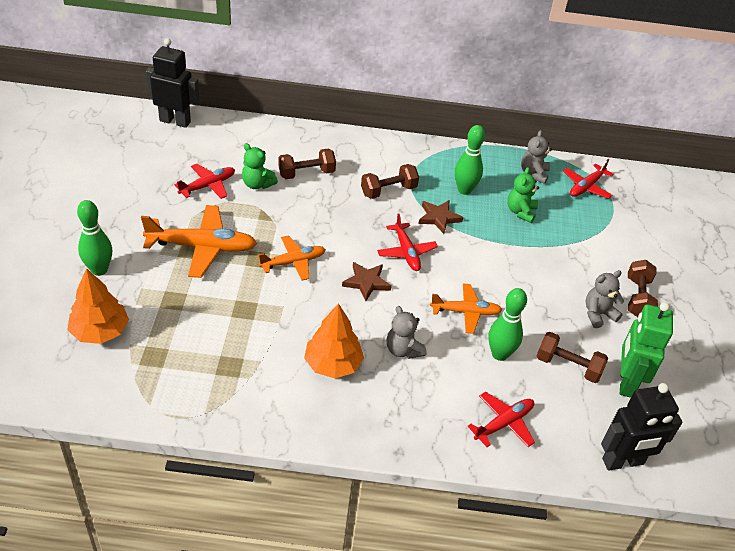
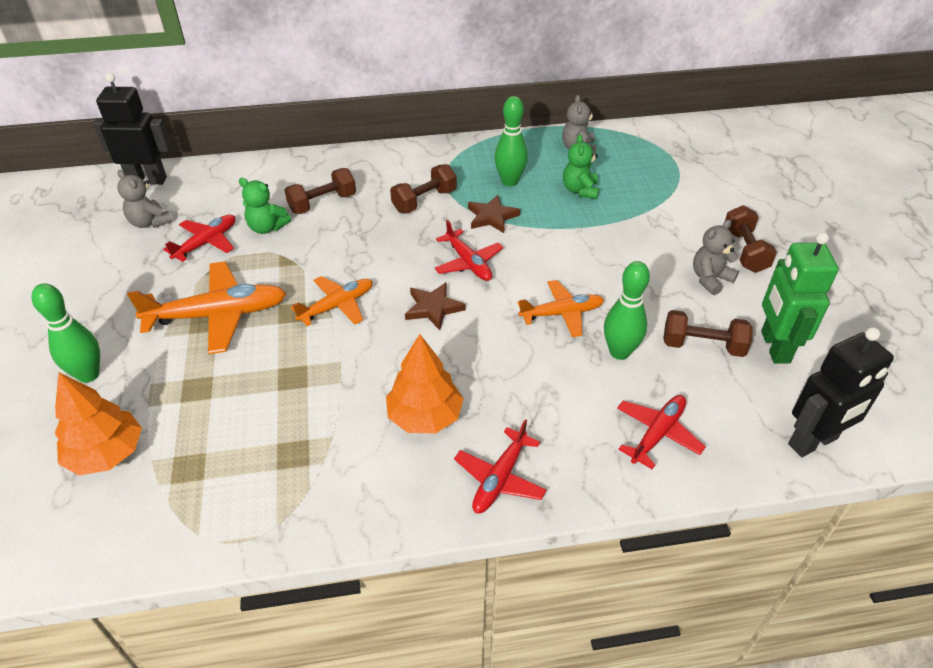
camera: 10 degrees left, 0 degrees up
(403, 350) = (504, 376): grey teddy bear -> grey teddy bear (149, 222)
(586, 186) = (639, 149): red plane -> red plane (500, 478)

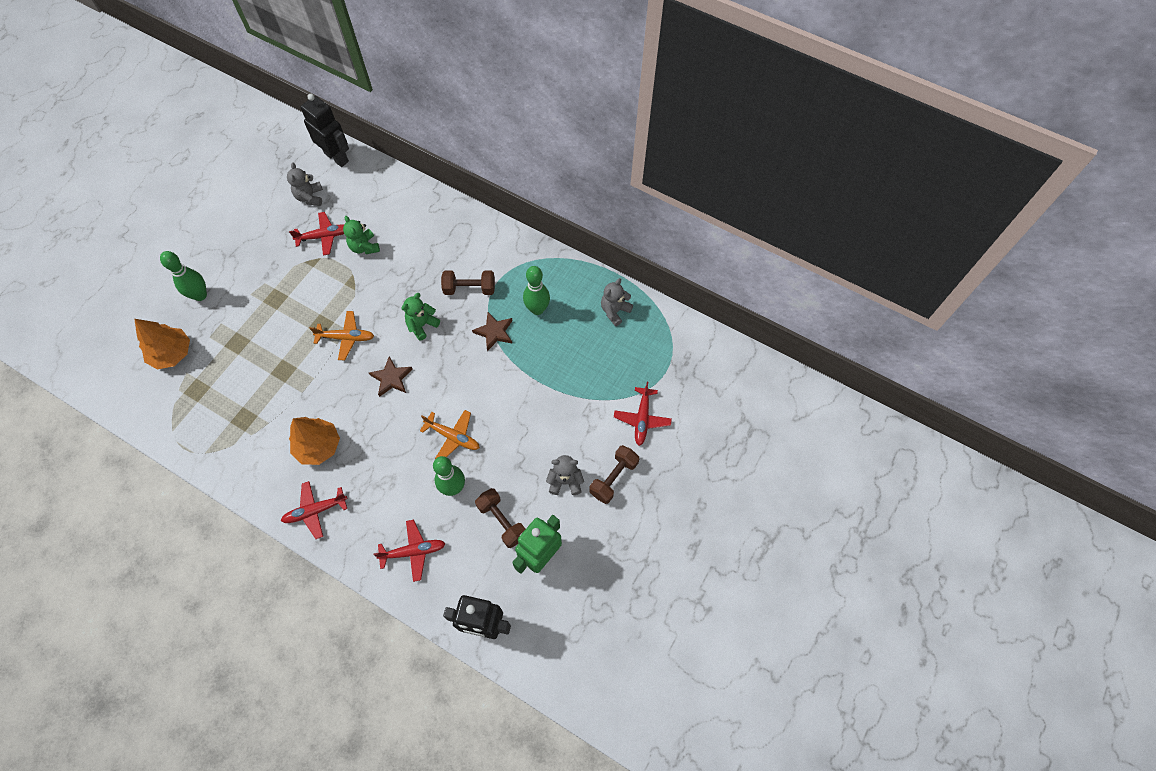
camera: 40 degrees right, 20 degrees up
(217, 315) = (285, 299): orange plane -> none
(322, 203) = (411, 248): brown dumbbell -> none
(468, 263) = (443, 359): red plane -> red plane (642, 419)
(580, 190) = (572, 350): green teddy bear -> green teddy bear (422, 325)

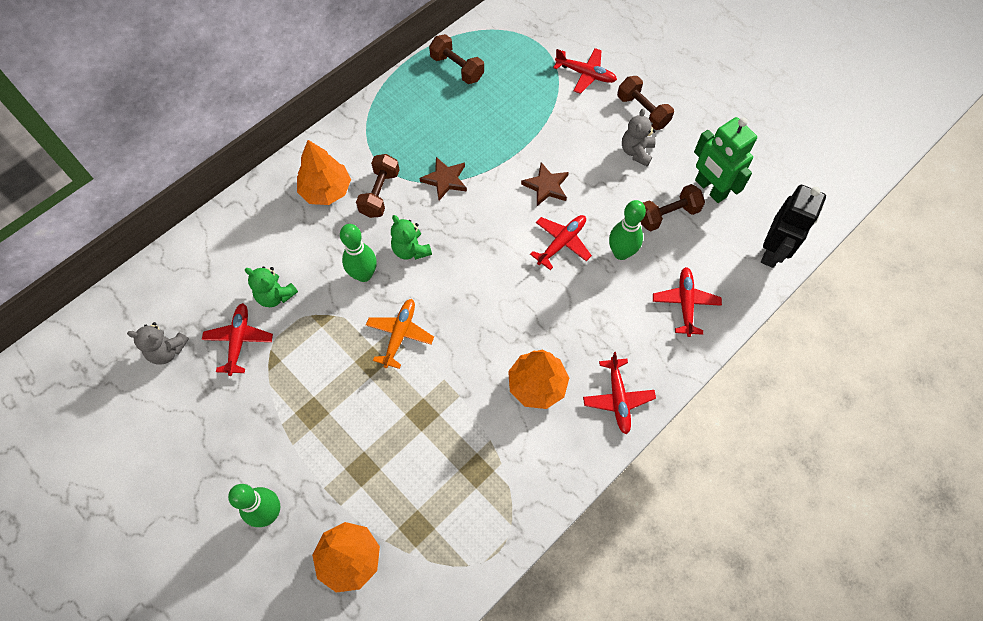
camera: 75 degrees left, 0 degrees up
(337, 157) = (117, 309): black robot -> none
(364, 247) = (275, 295): green teddy bear -> green teddy bear turned 45 degrees clockwise
(391, 378) = (471, 293): brown star -> brown star (546, 186)
(453, 437) = (561, 243): orange plane -> red plane
(463, 251) = (326, 190): none -> orange tree
(537, 309) = (430, 134): green bowling pin -> green bowling pin (364, 275)
(614, 311) = (457, 68): grey teddy bear -> brown dumbbell

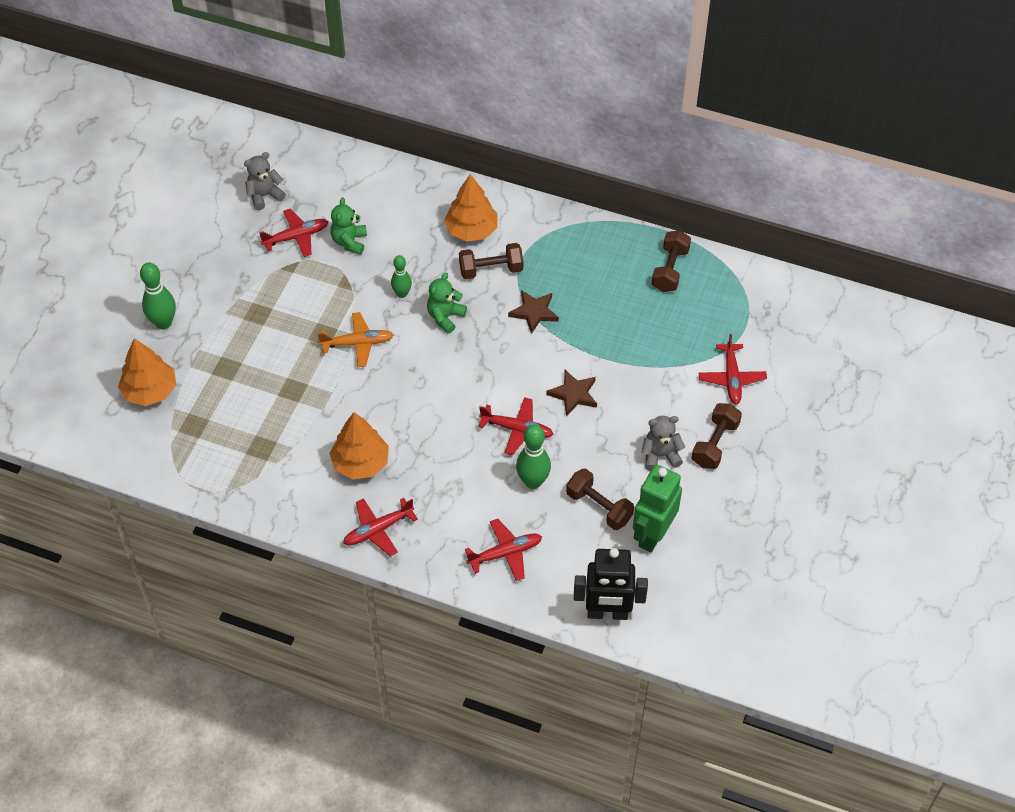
camera: 65 degrees right, 10 degrees down
(167, 350) = (264, 195): grey teddy bear -> grey teddy bear turned 75 degrees clockwise
(364, 275) = (402, 294): green bowling pin -> green bowling pin, size x0.64

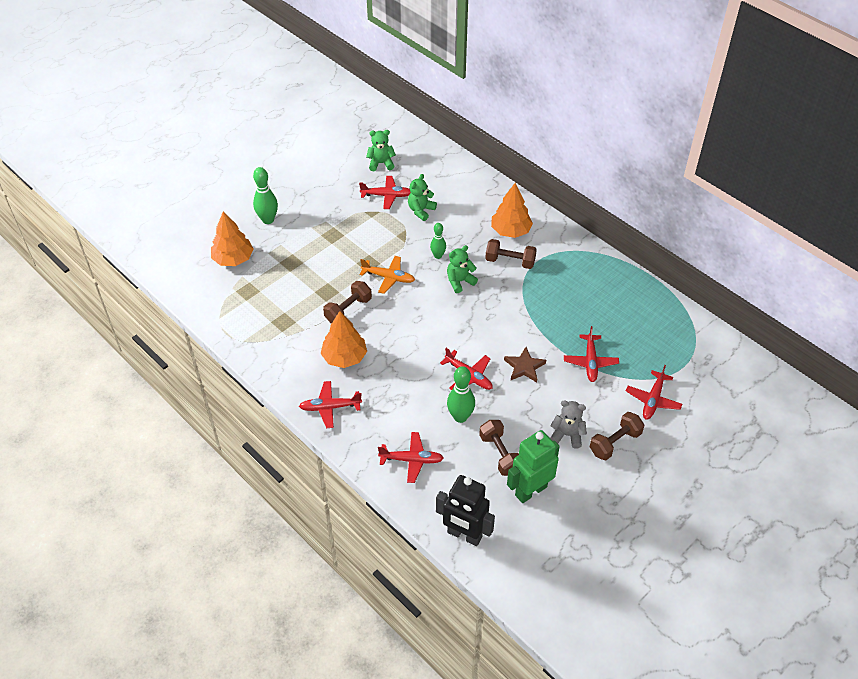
camera: 25 degrees right, 5 degrees down
(264, 195) = (381, 163): grey teddy bear -> green teddy bear
(534, 312) = (525, 300): brown star -> none
(643, 360) = (590, 362): none -> red plane
(670, 270) = (644, 306): brown dumbbell -> brown dumbbell (348, 310)

